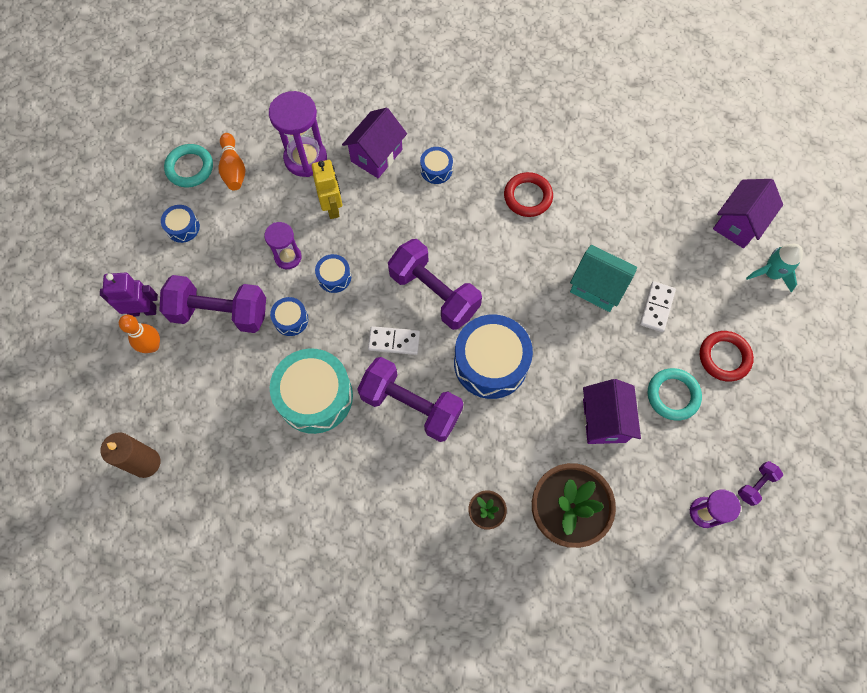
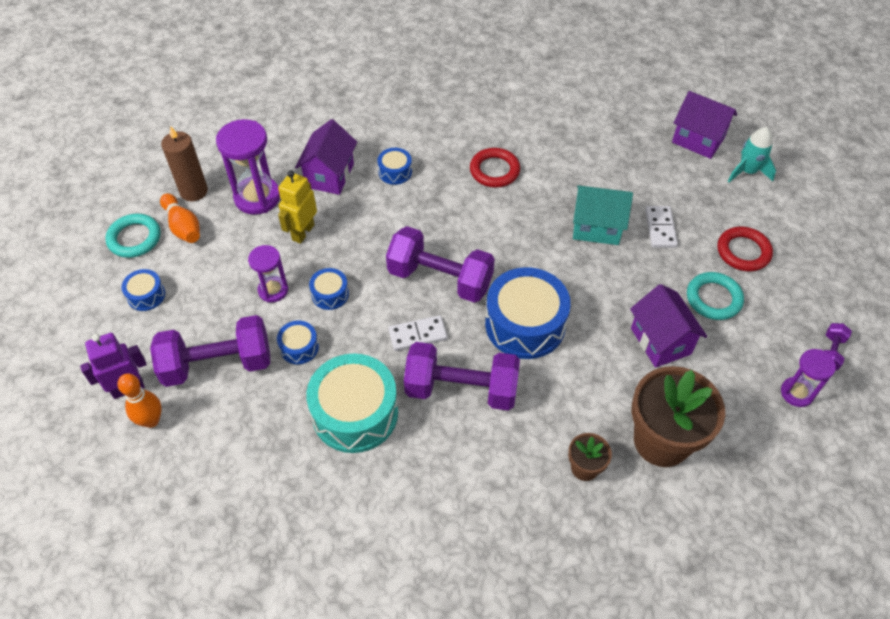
camera: 20 degrees left, 15 degrees down
(146, 463) = (185, 545): brown candle -> brown candle (194, 191)
(332, 207) = (303, 232): yellow robot -> yellow robot turned 120 degrees counterclockwise
(738, 224) = (698, 140): purple house -> purple house turned 75 degrees counterclockwise

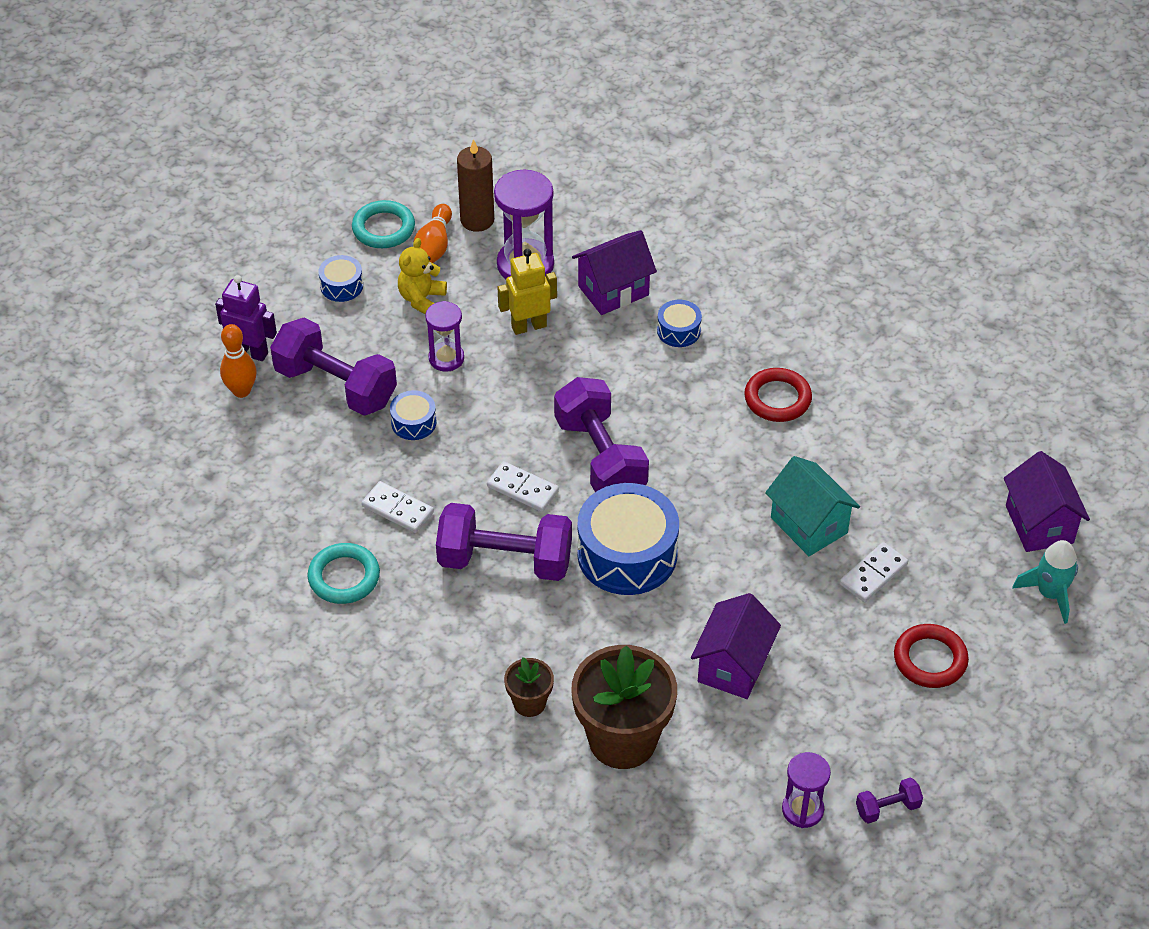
camera: 45 degrees right, 5 degrees down
(213, 265) = (421, 299): none -> yellow teddy bear
(330, 294) = (489, 398): blue drum -> none
(355, 413) = (397, 509): turquoise drum -> white domino
(461, 389) = (505, 561): purple dumbbell -> purple dumbbell turned 45 degrees counterclockwise
(713, 298) = (837, 674): turquoise ring -> turquoise ring (344, 577)

